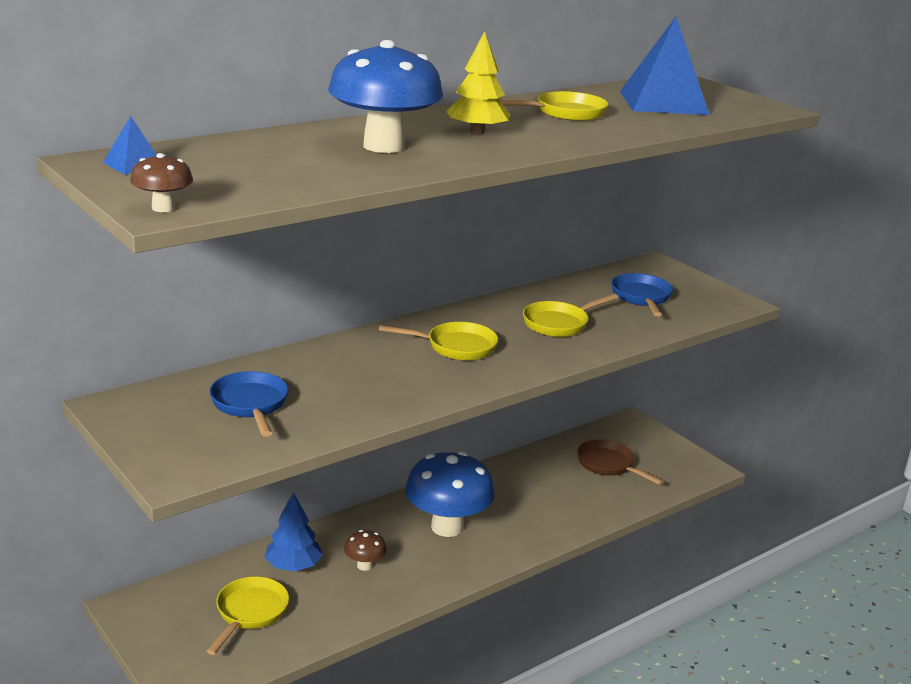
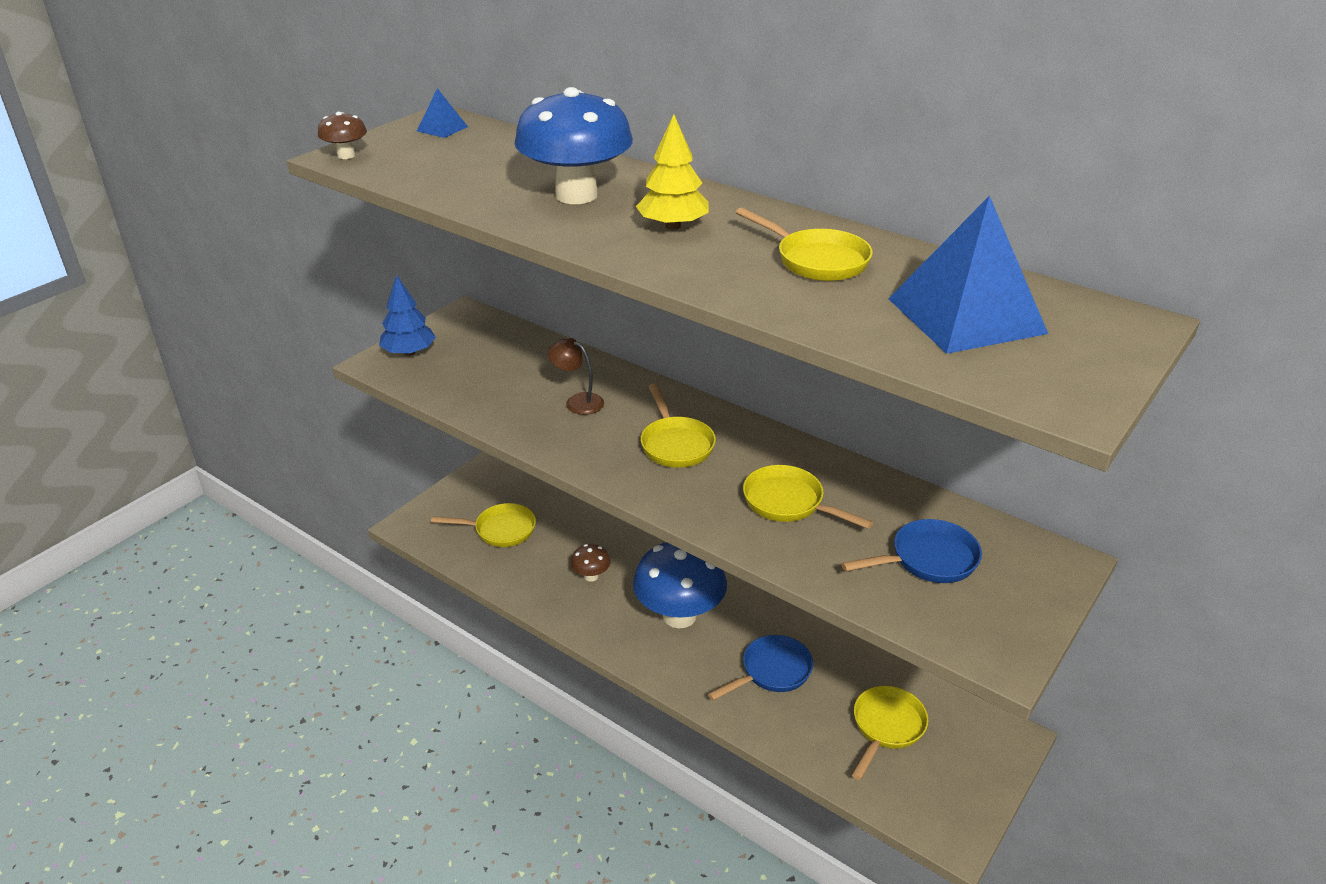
camera: 75 degrees right, 10 degrees up
(250, 405) = (496, 366): blue pan -> blue pan (772, 672)
(293, 566) = (570, 535): blue tree -> blue tree (409, 352)
(355, 375) = (577, 401): none -> brown lamp
(608, 465) = (886, 727): brown pan -> yellow pan

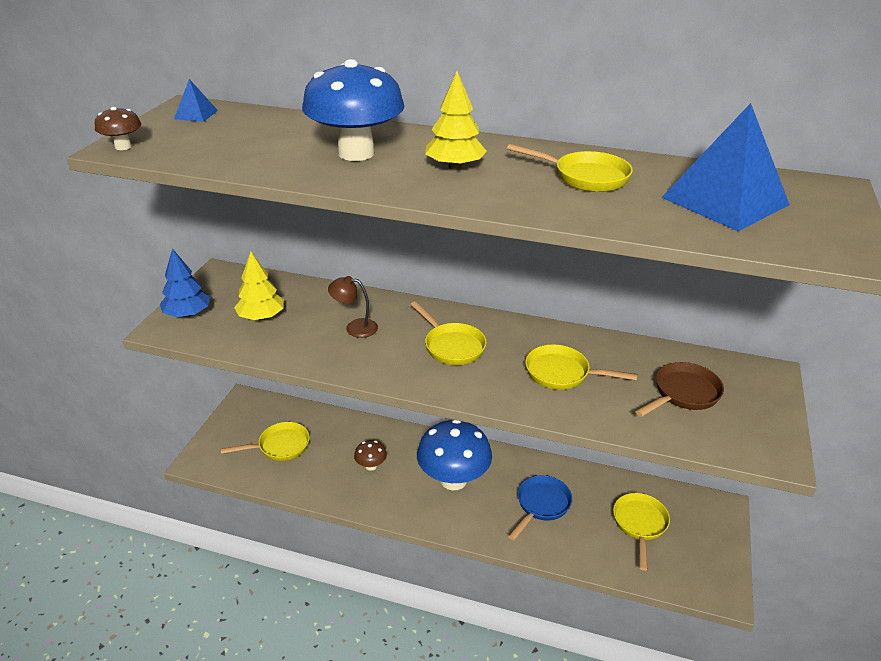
camera: 20 degrees left, 0 degrees up
(483, 370) = (261, 317): none -> yellow tree
(928, 560) = (683, 394): blue pan -> brown pan

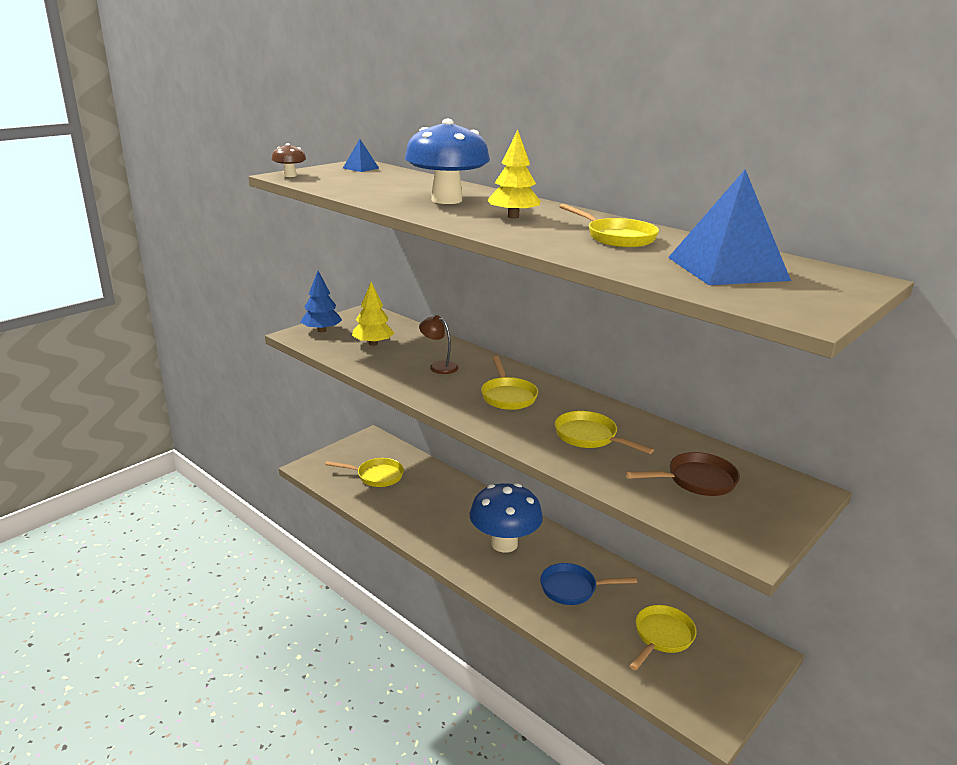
camera: 25 degrees right, 10 degrees down
(371, 466) = (440, 511): brown mushroom -> none
(541, 505) = (572, 589): blue pan -> blue pan turned 150 degrees counterclockwise

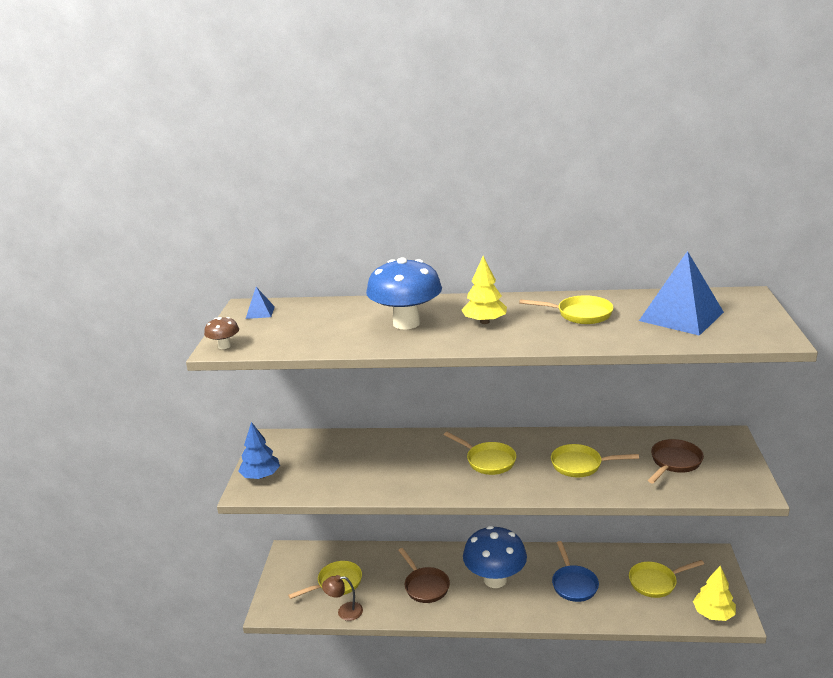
camera: 35 degrees left, 0 degrees up
(373, 344) = (324, 467): yellow tree -> yellow tree (713, 614)
(439, 366) = (404, 461): brown lamp -> brown lamp (344, 612)
(439, 515) = (425, 586): none -> brown pan
(572, 589) = (573, 584): blue pan -> blue pan turned 60 degrees counterclockwise
(661, 637) = (656, 582): yellow pan -> yellow pan turned 105 degrees counterclockwise

